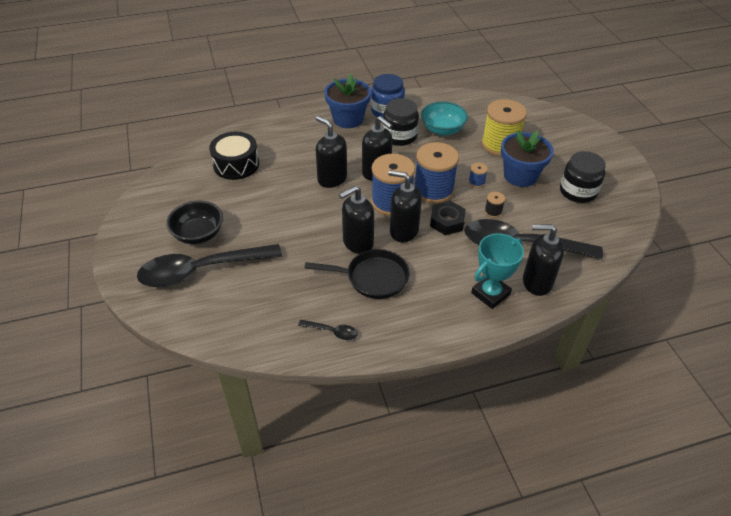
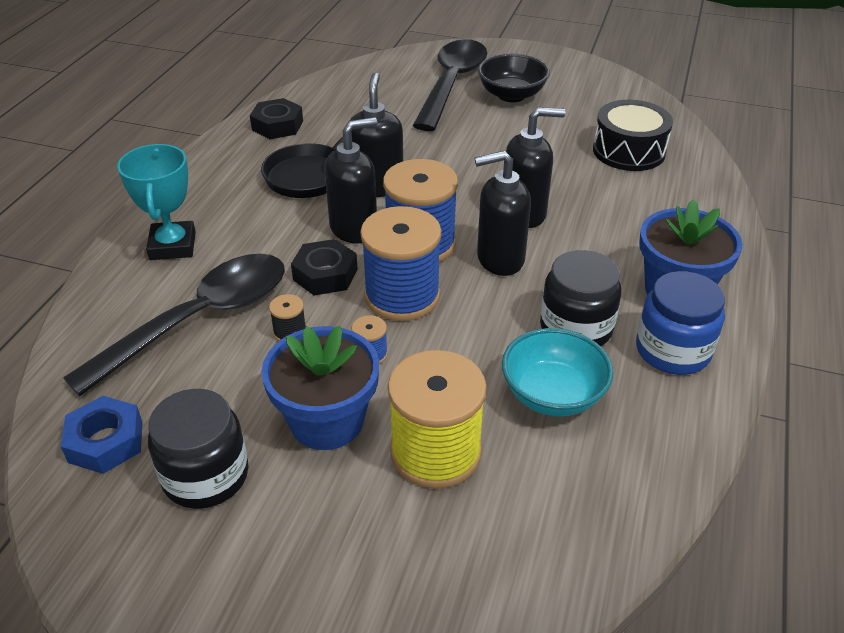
camera: 125 degrees right, 5 degrees down
(332, 332) = (277, 125): black spoon -> black nut
(536, 282) = (131, 294): black soap dispenser -> none
(602, 227) = (106, 442): none -> blue nut

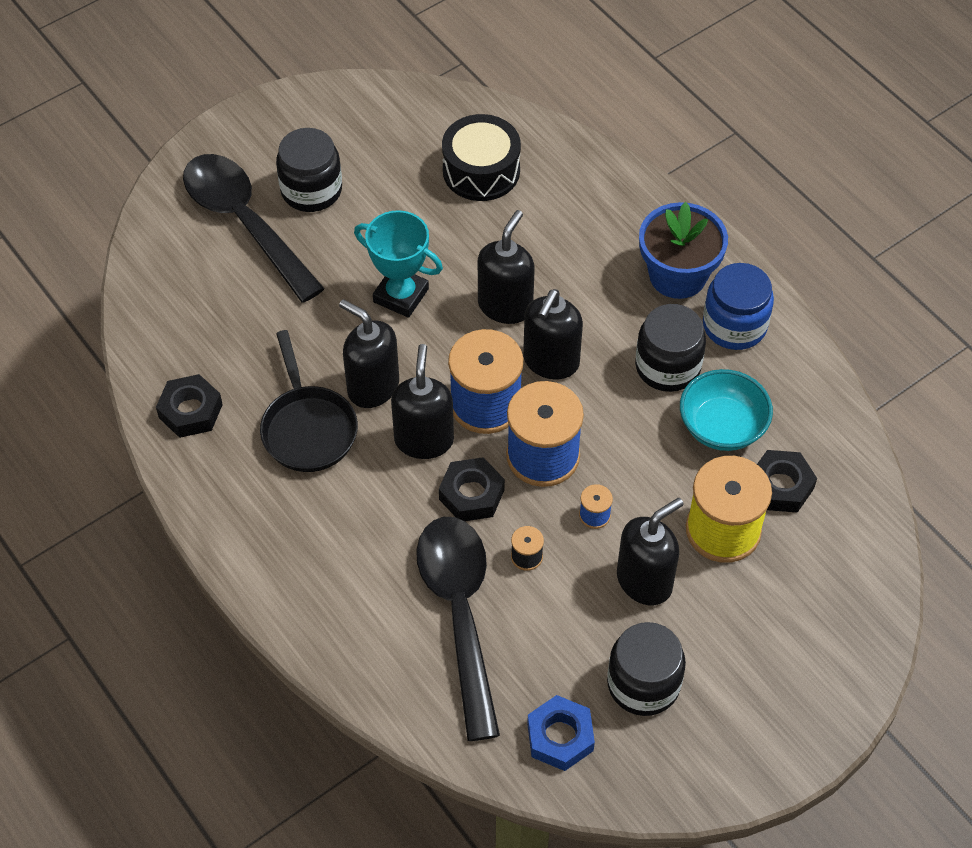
camera: 55 degrees left, 15 degrees up
(173, 246) = (333, 591): turquoise trophy -> turquoise trophy (401, 295)
(327, 421) = (645, 581): blue flower pot -> black soap dispenser
(511, 95) = (311, 190): black bowl -> black jar
(531, 473) = (780, 486): none -> black nut

